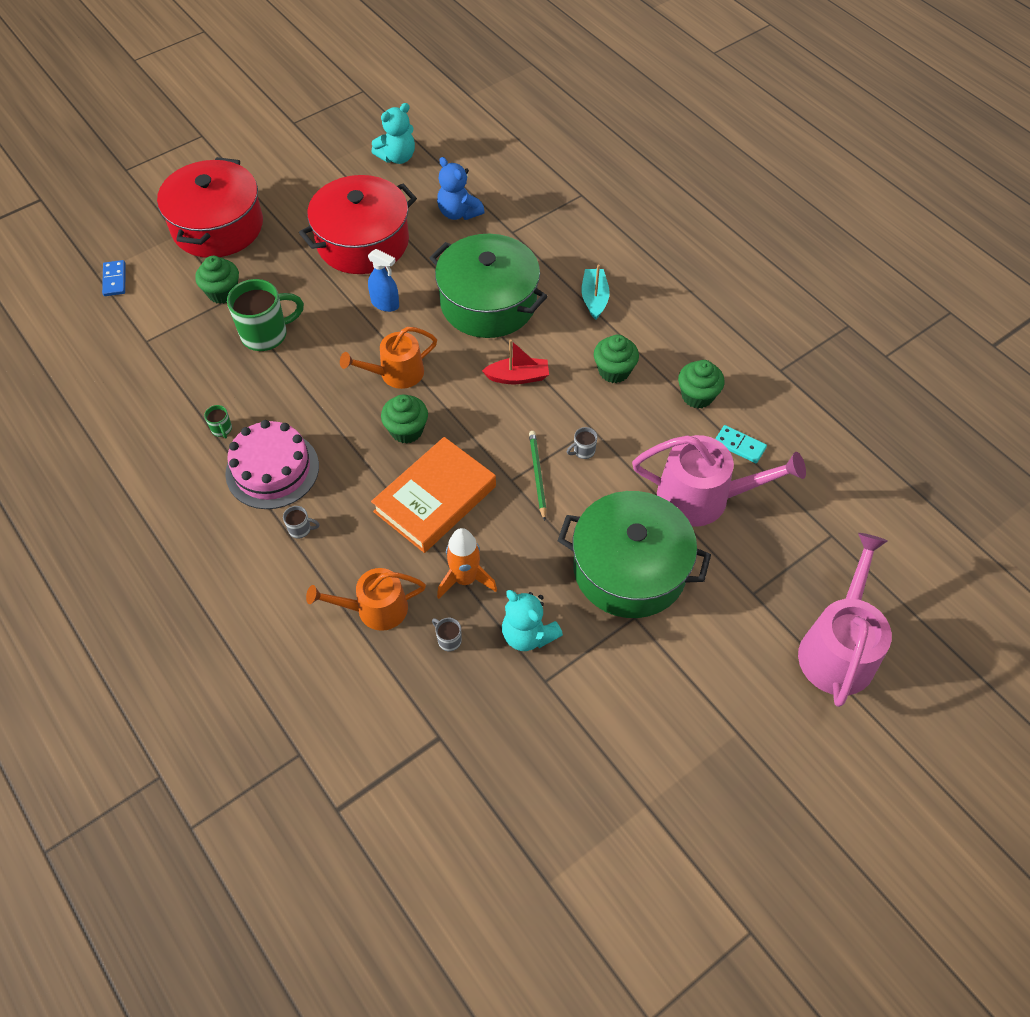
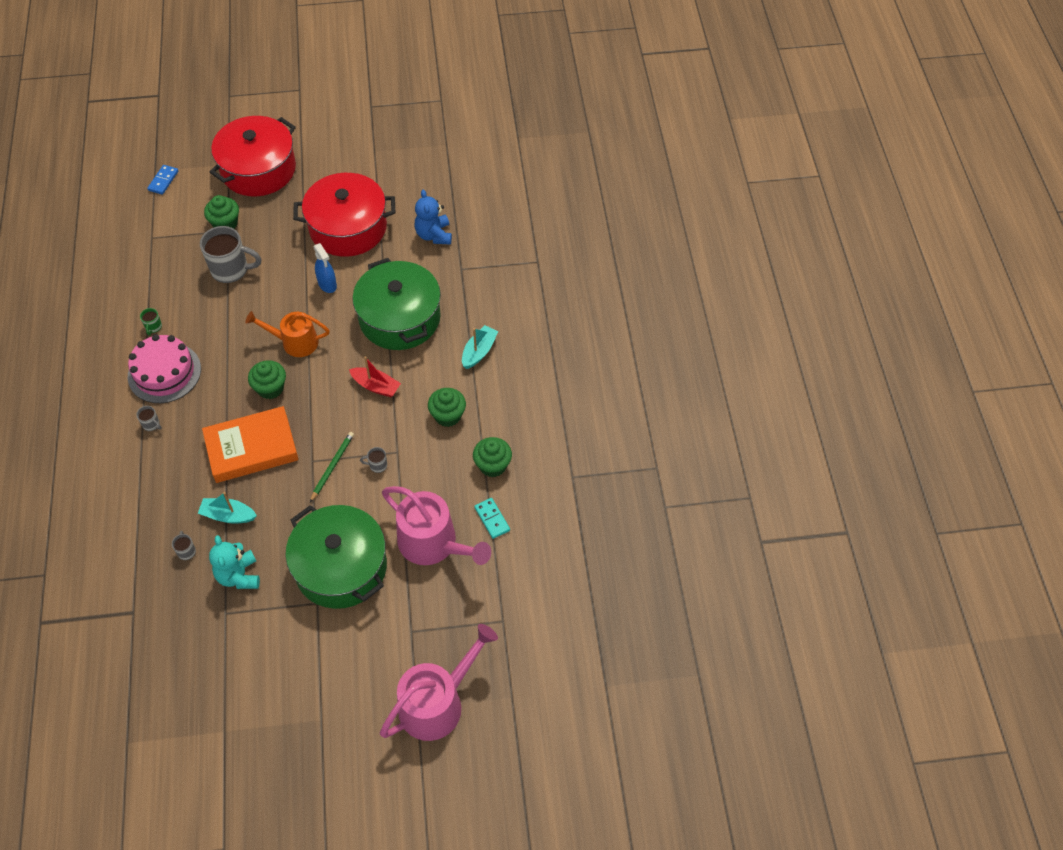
camera: 30 degrees right, 0 degrees up
(266, 334) = (231, 270): green mug -> grey mug
(375, 609) = (157, 505): orange watering can -> none
(397, 157) = (424, 168): turquoise teddy bear -> none
(465, 579) = (228, 515): orange rocket -> turquoise boat

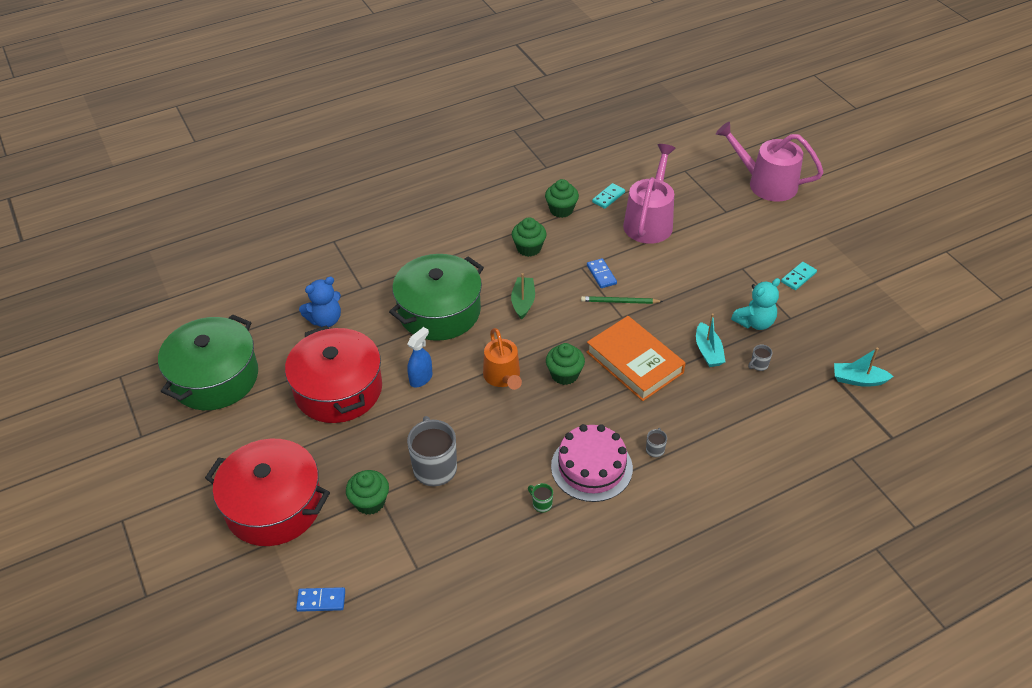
camera: 110 degrees left, 10 degrees down
(153, 327) = (541, 504): green mug -> green mug turned 120 degrees counterclockwise
(274, 653) = (798, 277): none -> turquoise domino
(341, 567) = (704, 265): green pot -> green pot (215, 377)
(376, 386) = (523, 302): red boat -> green boat
(377, 465) = (601, 274): grey mug -> blue domino
(479, 351) = (453, 249): turquoise boat -> turquoise boat (858, 380)

